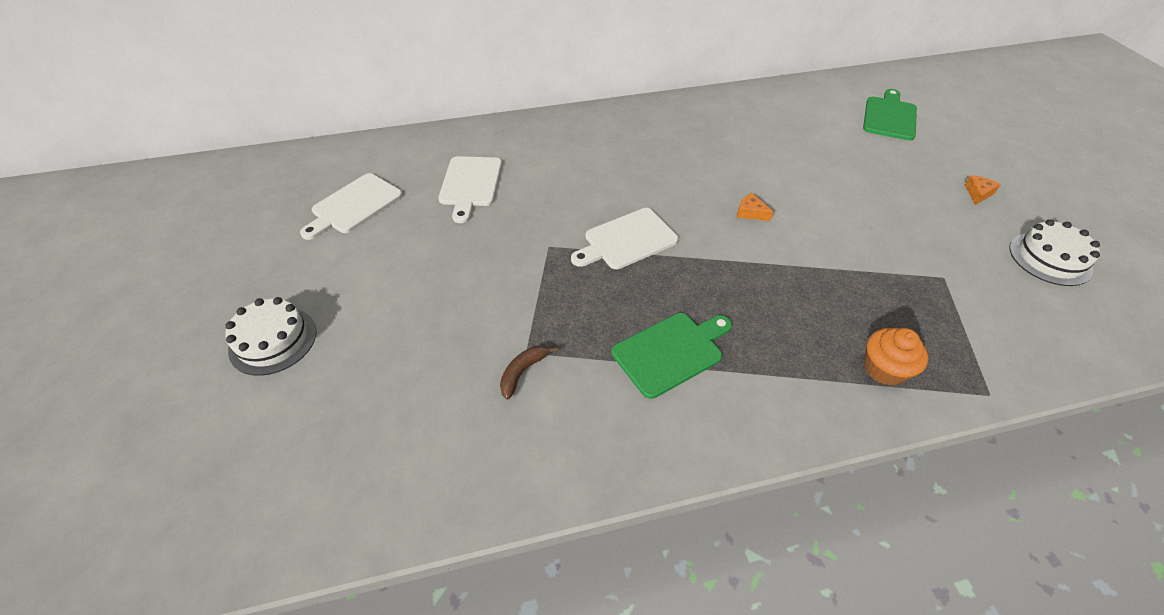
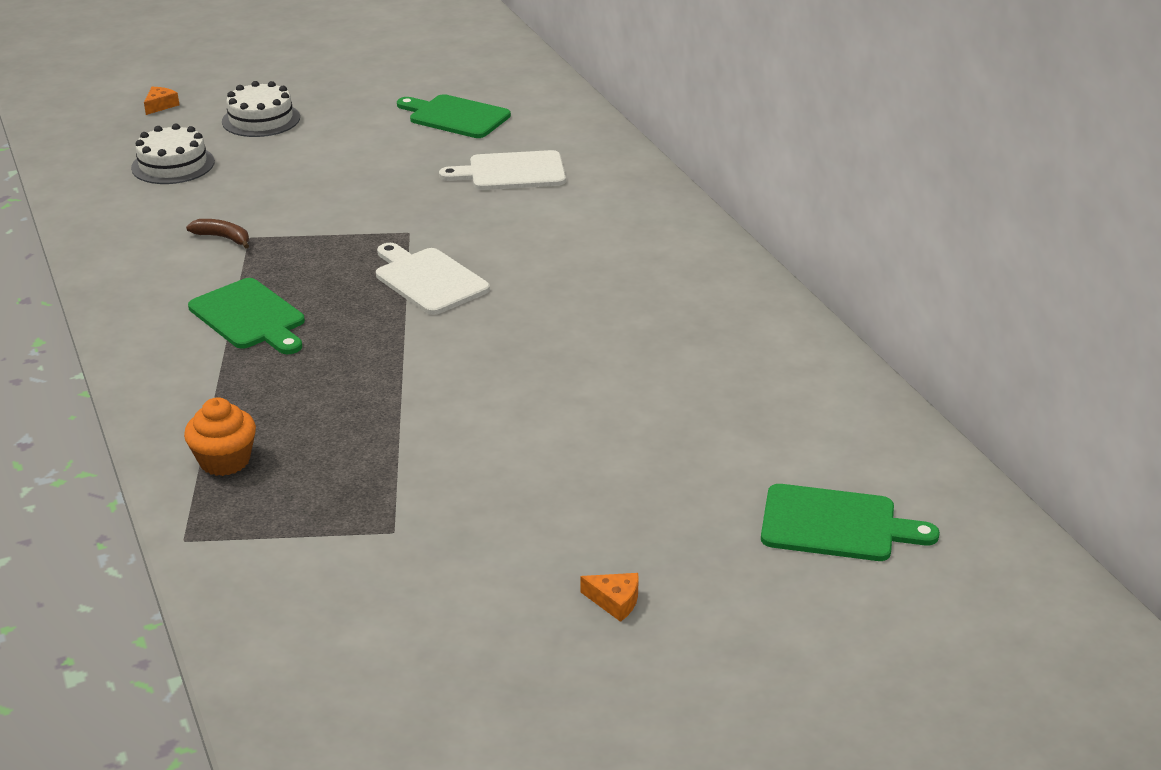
camera: 80 degrees right, 15 degrees down
(354, 206) = (455, 117): white cutting board -> green cutting board
(750, 212) = (504, 368): orange cheese -> orange cheese (160, 105)
(1050, 258) = (453, 653): white cake -> white cake (173, 165)

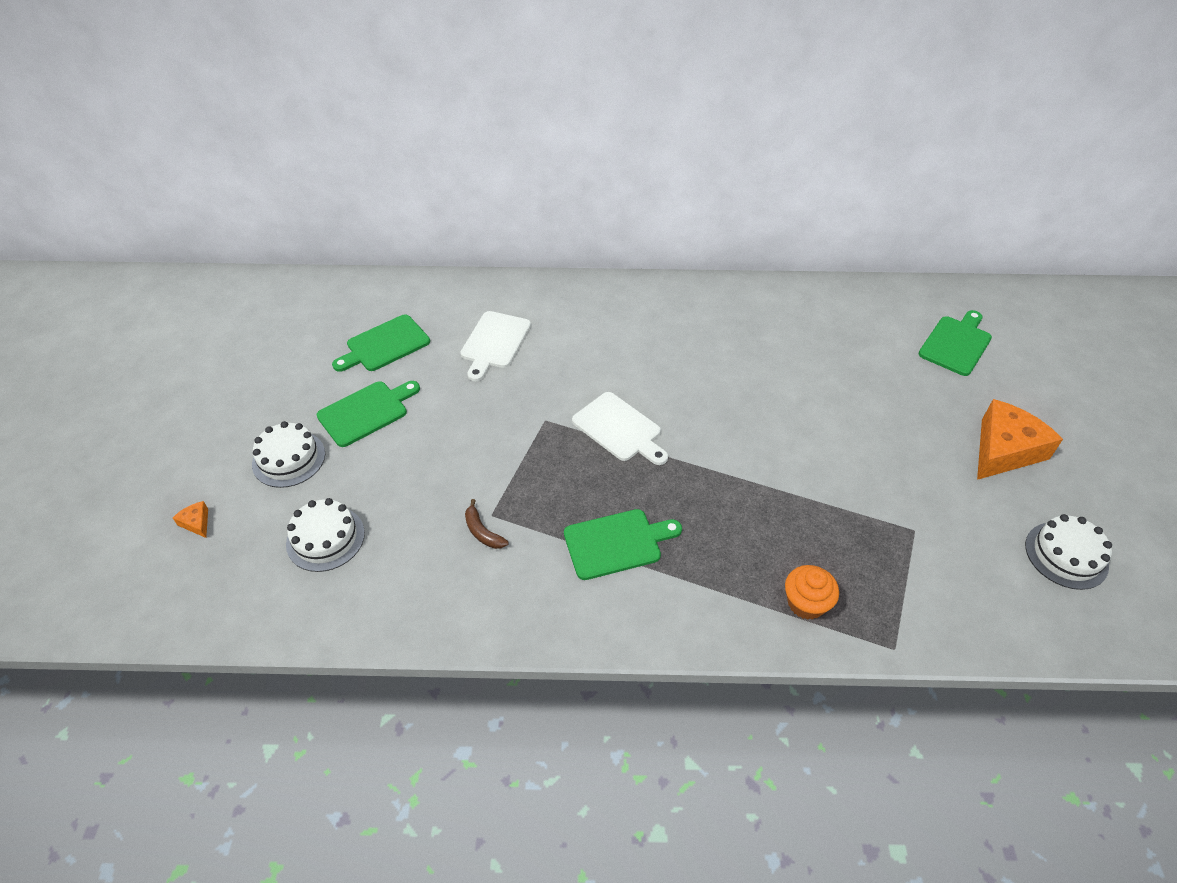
camera: 65 degrees left, 15 degrees up
(223, 238) = (482, 532): brown banana -> brown banana turned 90 degrees counterclockwise
(349, 136) = (366, 412): none -> green cutting board
(426, 684) = (1066, 555): none -> white cake
(428, 280) = (619, 429): white cutting board -> white cutting board turned 120 degrees counterclockwise
(615, 601) = (1004, 450): orange cheese -> orange cheese, size x2.46

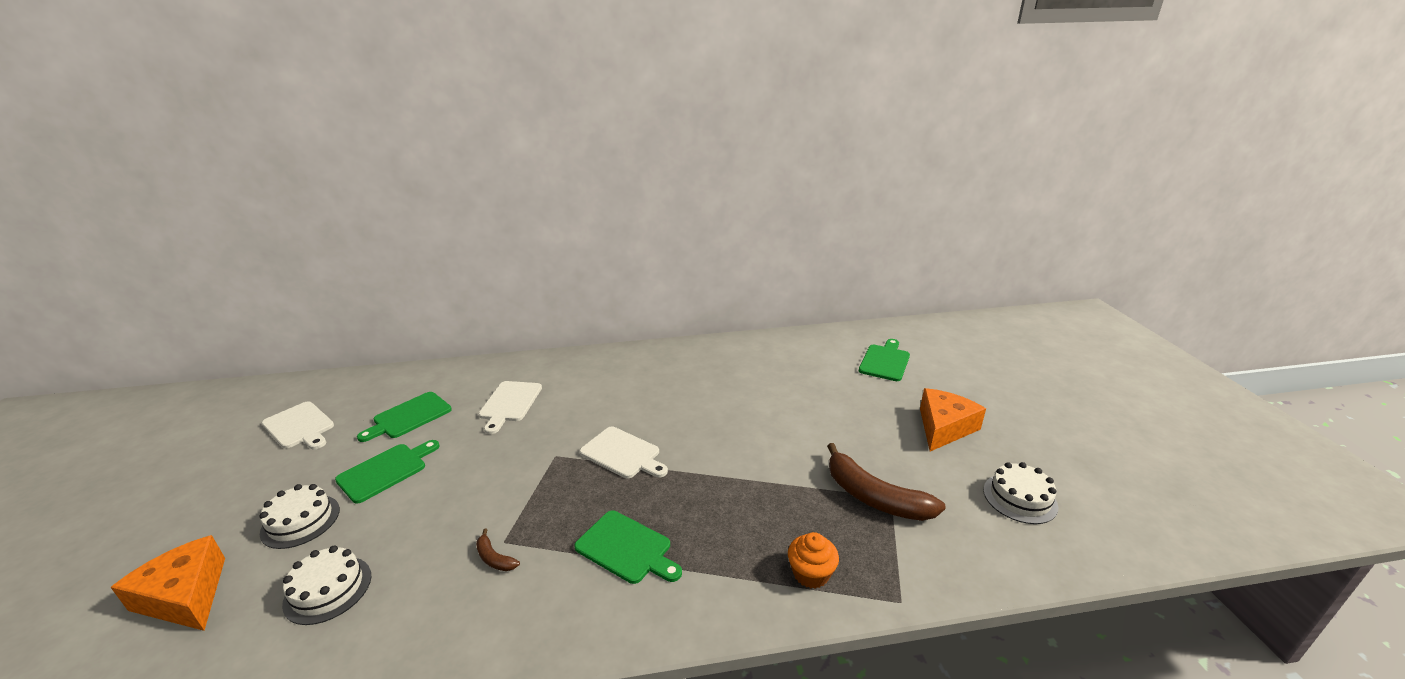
camera: 10 degrees left, 20 degrees down
(196, 523) = (185, 596): orange cheese -> orange cheese, size x2.46
(270, 341) = (300, 426): none -> white cutting board
(617, 543) = (627, 548): green cutting board -> green cutting board turned 60 degrees clockwise
(895, 527) = (874, 497): none -> brown banana

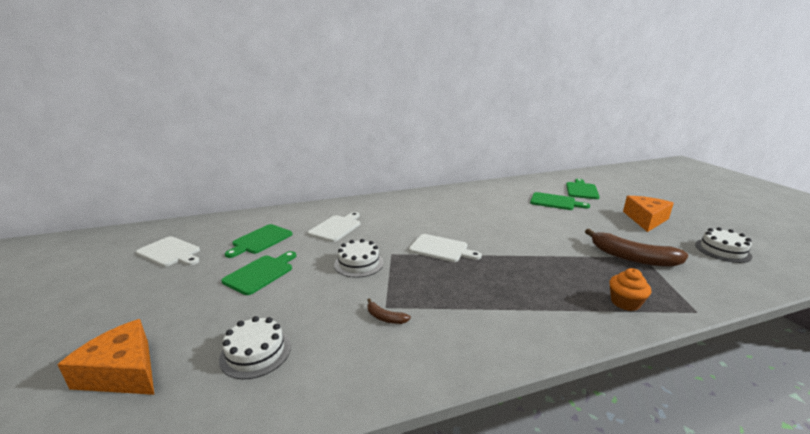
camera: 10 degrees left, 5 degrees down
(300, 521) = (205, 310): white cake -> white cake (359, 263)
(510, 403) = (336, 227): white cutting board -> white cutting board turned 150 degrees counterclockwise
(627, 548) = (483, 301): green cutting board -> green cutting board (555, 202)

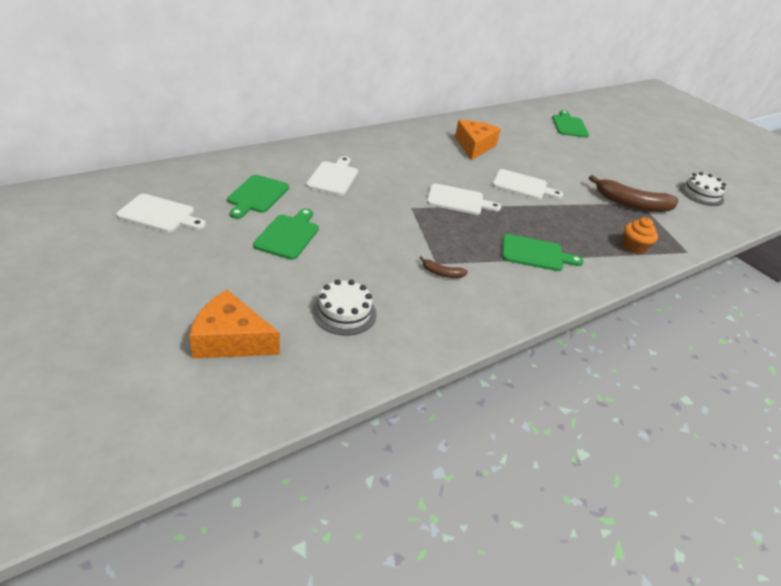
camera: 20 degrees left, 15 degrees up
(359, 263) = (384, 220): white cake -> none
(514, 238) = (522, 185): none -> white cutting board
(555, 202) = (547, 141): green cutting board -> green cutting board (535, 254)
(645, 219) = (635, 162): orange cheese -> orange cheese (474, 146)

